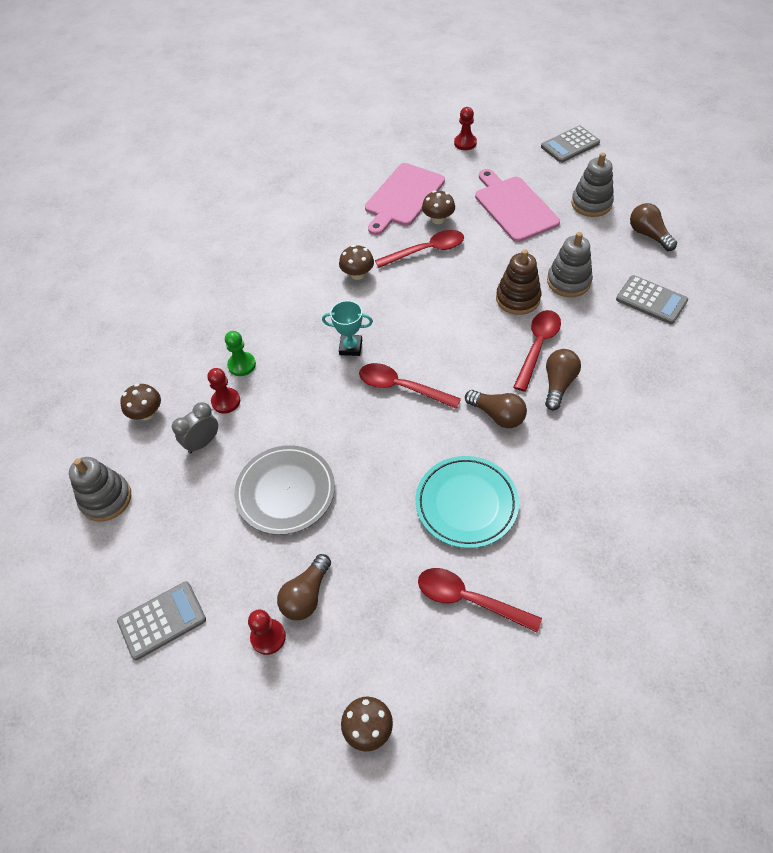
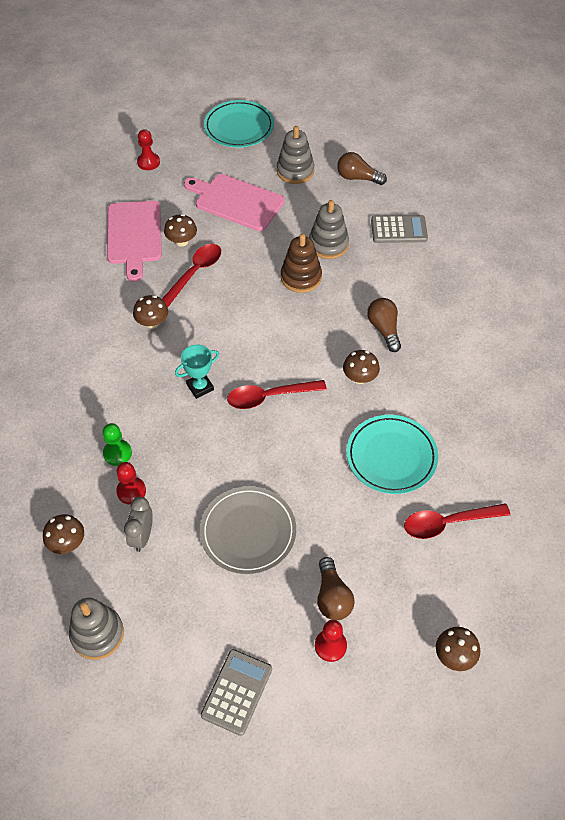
camera: 40 degrees left, 0 degrees up
(497, 415) = (360, 377): brown light bulb -> brown mushroom
(537, 346) = (346, 308): red spoon -> none
(570, 145) = (239, 127): grey calculator -> turquoise plate

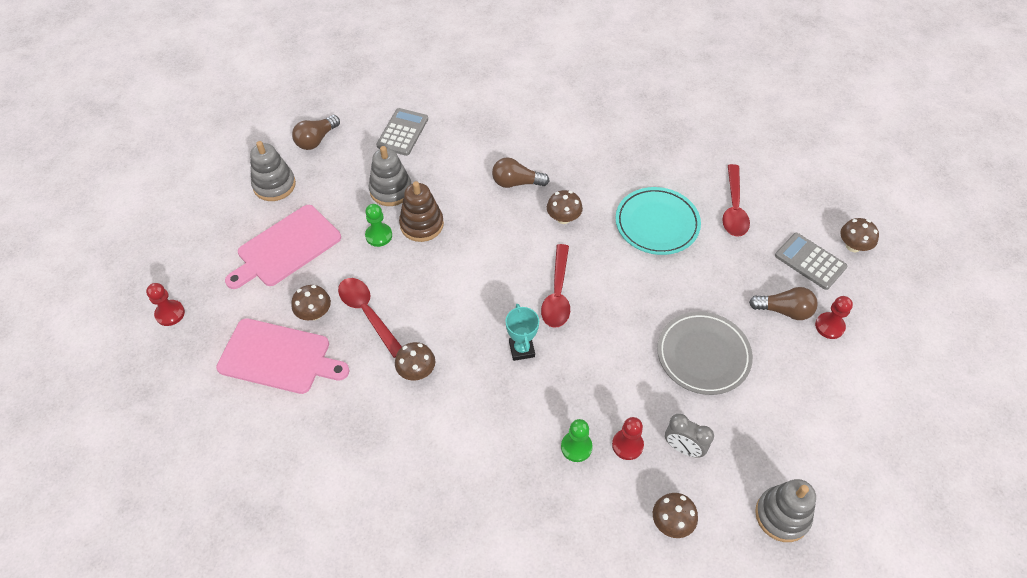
camera: 70 degrees left, 0 degrees up
(237, 692) = (860, 410): grey calculator -> grey calculator (810, 261)
(239, 127) = (174, 213): turquoise plate -> none
(275, 253) = (379, 236): none -> green pawn

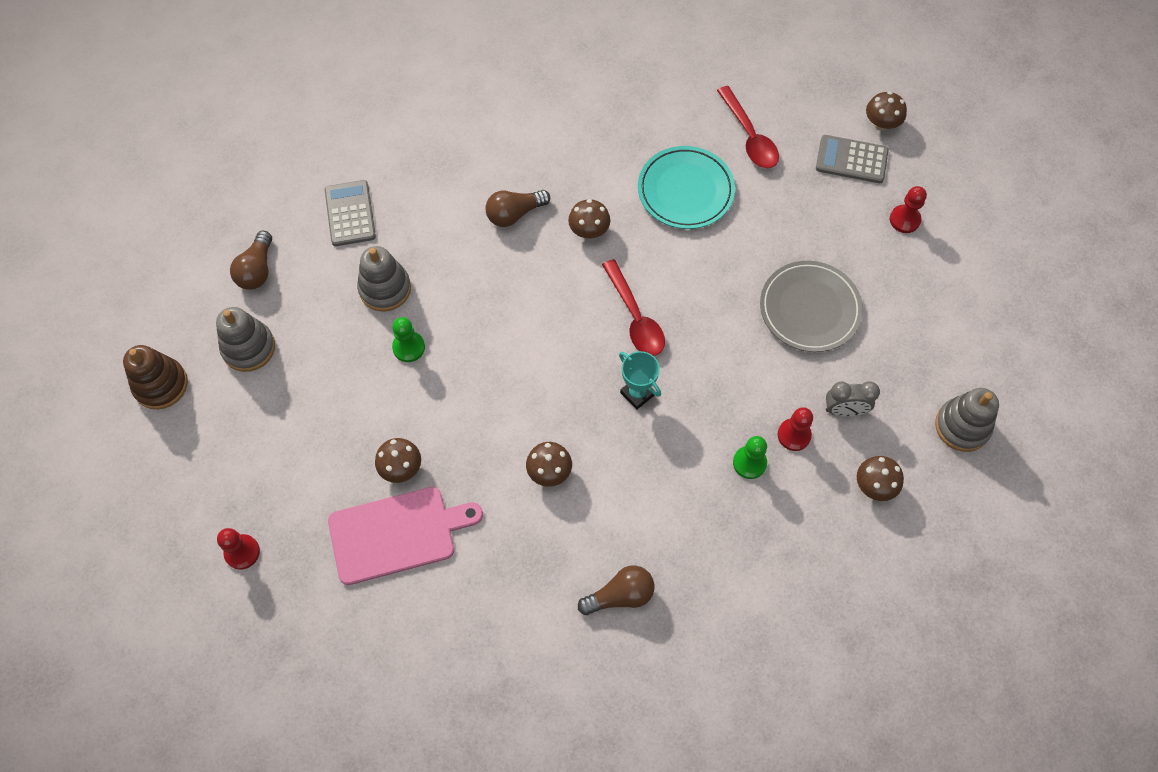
camera: 30 degrees left, 10 degrees up
(286, 248) = (316, 412): pink cutting board -> none
(367, 313) = (457, 438): red spoon -> none
(421, 224) = (446, 312): brown stacking toy -> brown stacking toy (161, 385)
(784, 310) = (856, 224): brown light bulb -> brown light bulb (620, 595)

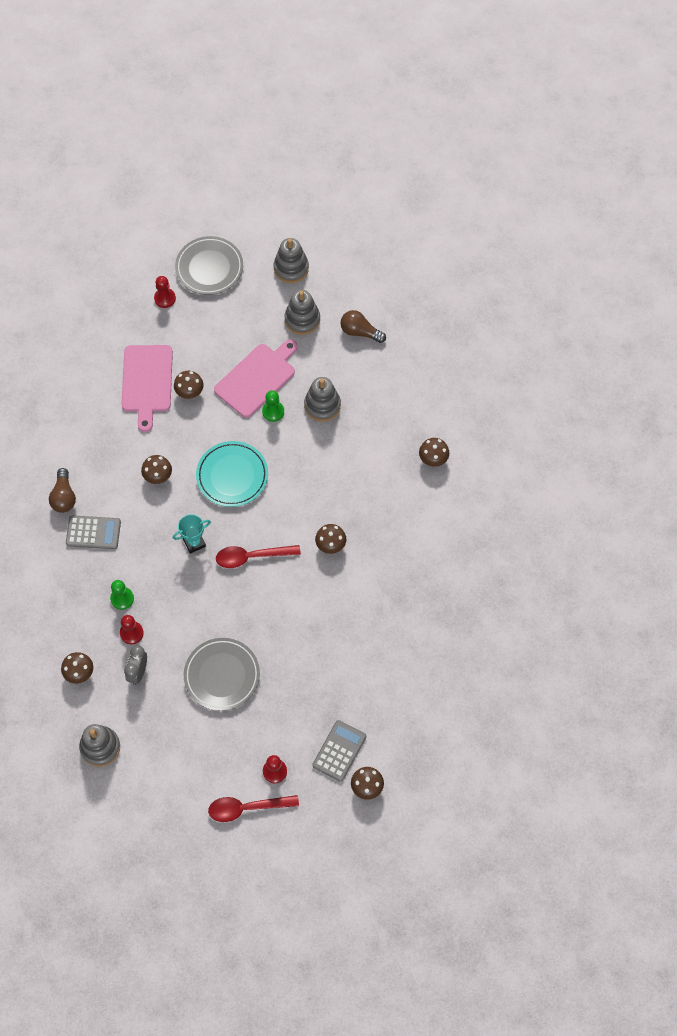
camera: 105 degrees right, 0 degrees up
(161, 385) = (291, 268): brown stacking toy -> grey stacking toy
(175, 501) = (209, 268): none -> grey plate
(350, 213) = (389, 394): grey calculator -> grey calculator (93, 533)
(359, 382) = (257, 378): none -> pink cutting board
(434, 145) = (433, 459): none -> brown mushroom
(514, 214) = (359, 499): brown light bulb -> none
(685, 191) = (345, 620): turquoise plate -> turquoise plate (232, 476)
(749, 136) = (381, 681): red spoon -> red spoon (247, 808)

